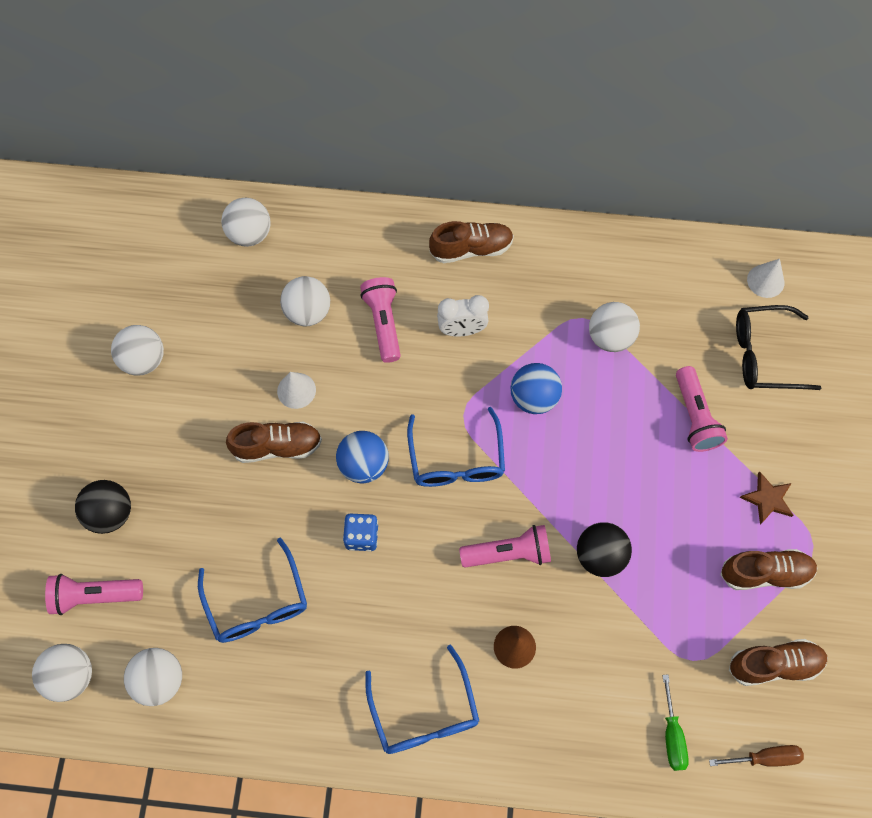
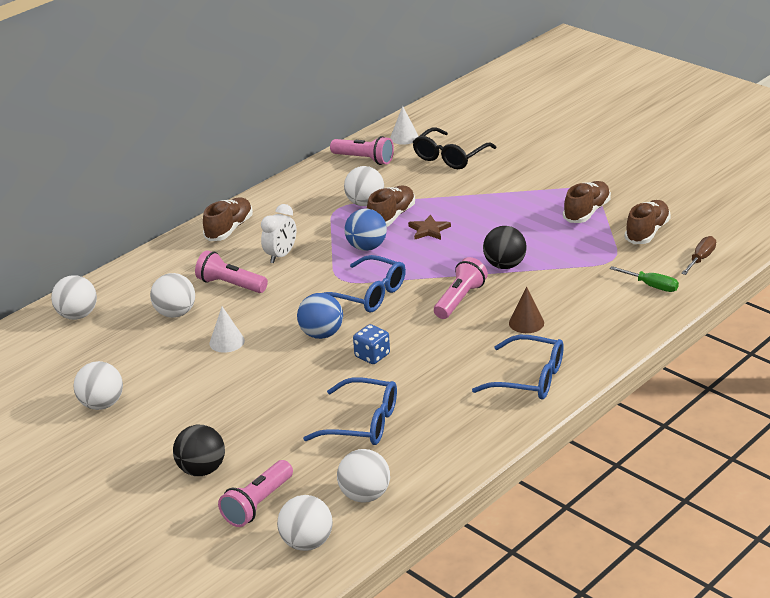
camera: 50 degrees left, 35 degrees down
(277, 446) = (257, 367): brown shoe -> brown shoe (391, 217)
(694, 417) = (457, 195): pink flashlight -> pink flashlight (364, 159)
(767, 499) = (541, 192): brown star -> brown star (429, 230)

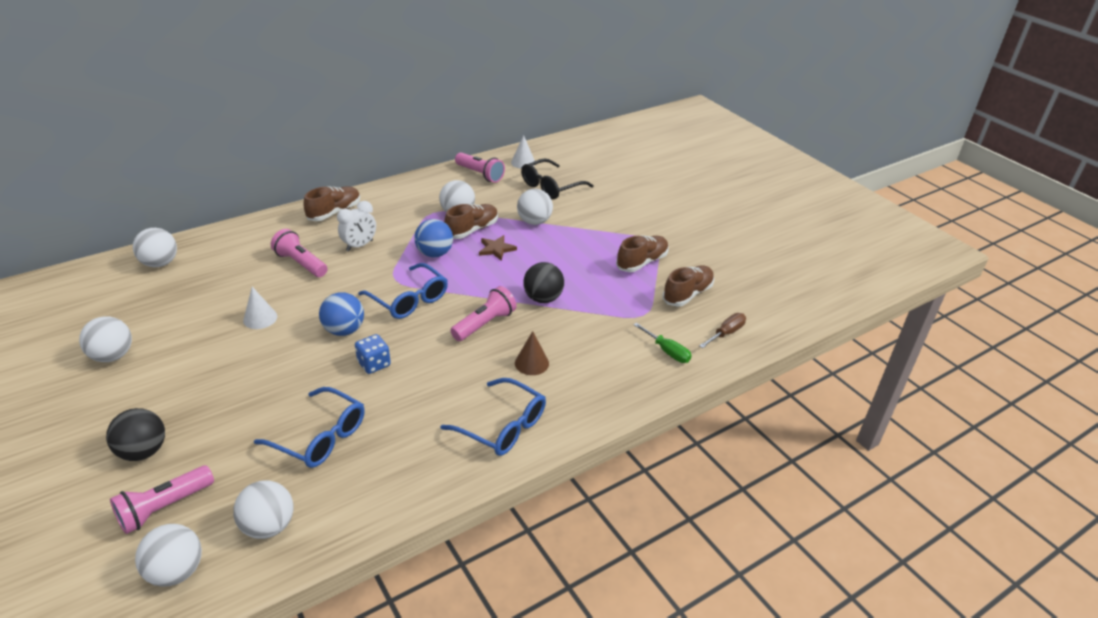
camera: 10 degrees right, 5 degrees up
(175, 313) = (238, 280): white ball -> white ball (534, 222)

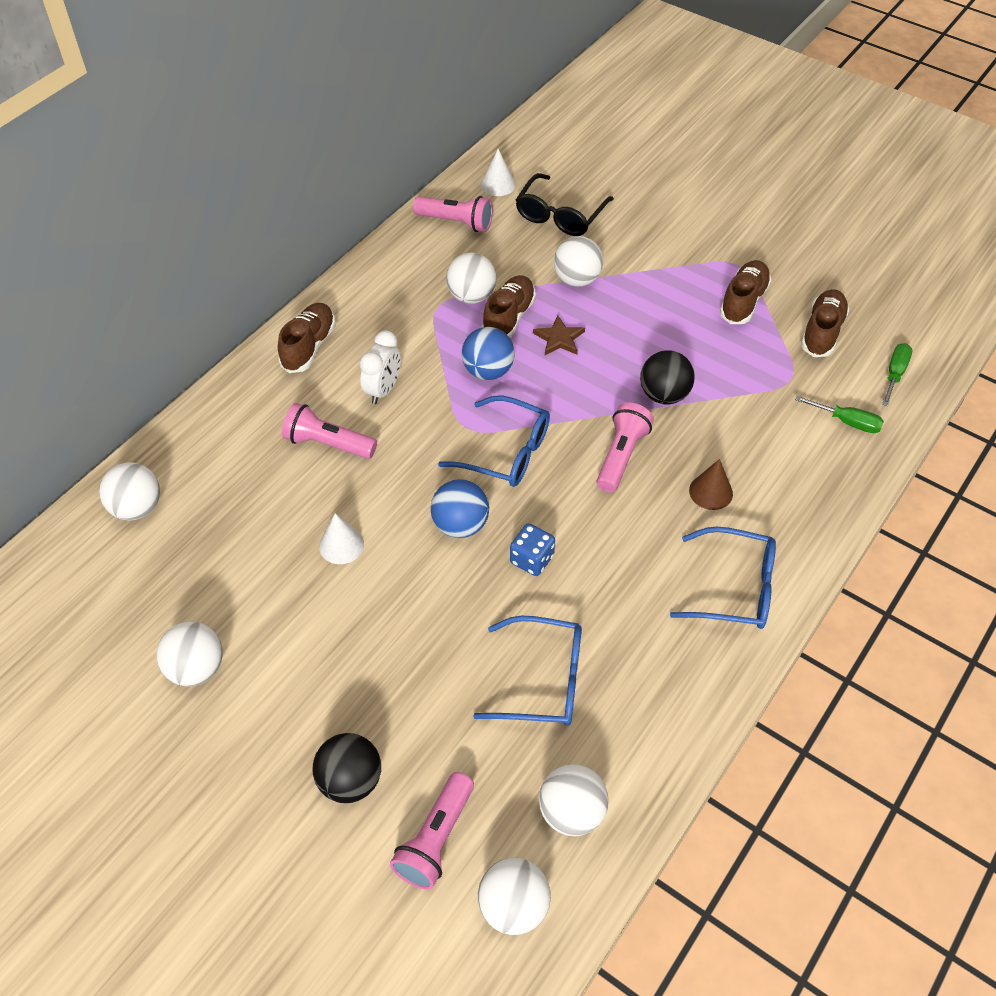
camera: 20 degrees left, 15 degrees up
(726, 333) = (894, 374): brown screwdriver -> green screwdriver

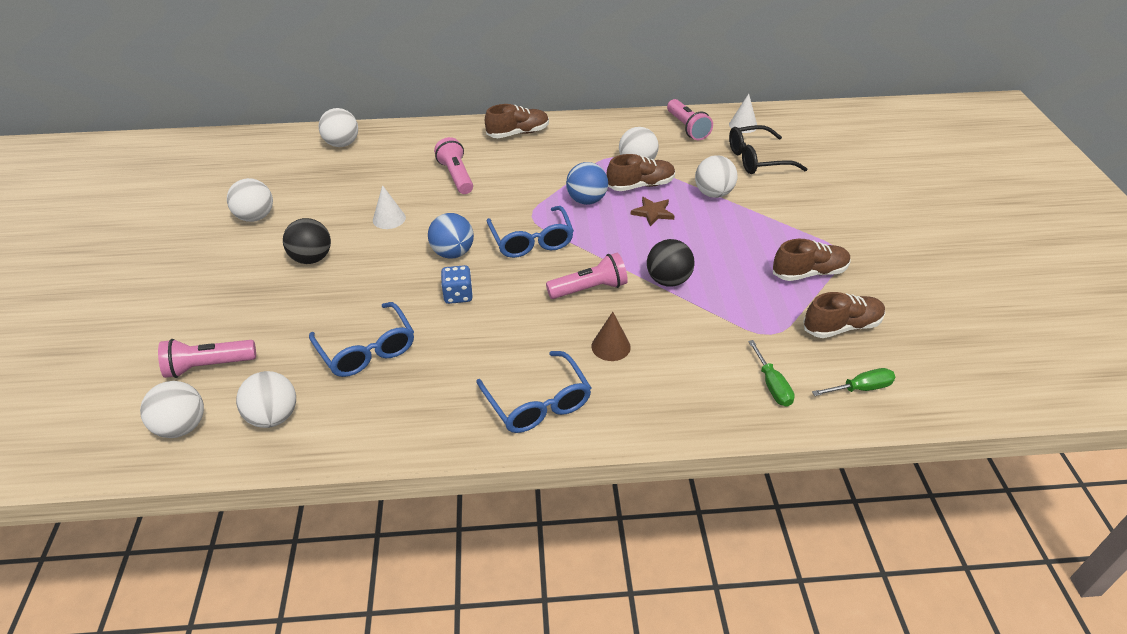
camera: 50 degrees right, 10 degrees down
(350, 781) = (225, 310): black ball -> black ball (312, 258)
(383, 390) = (520, 173): white clock -> none

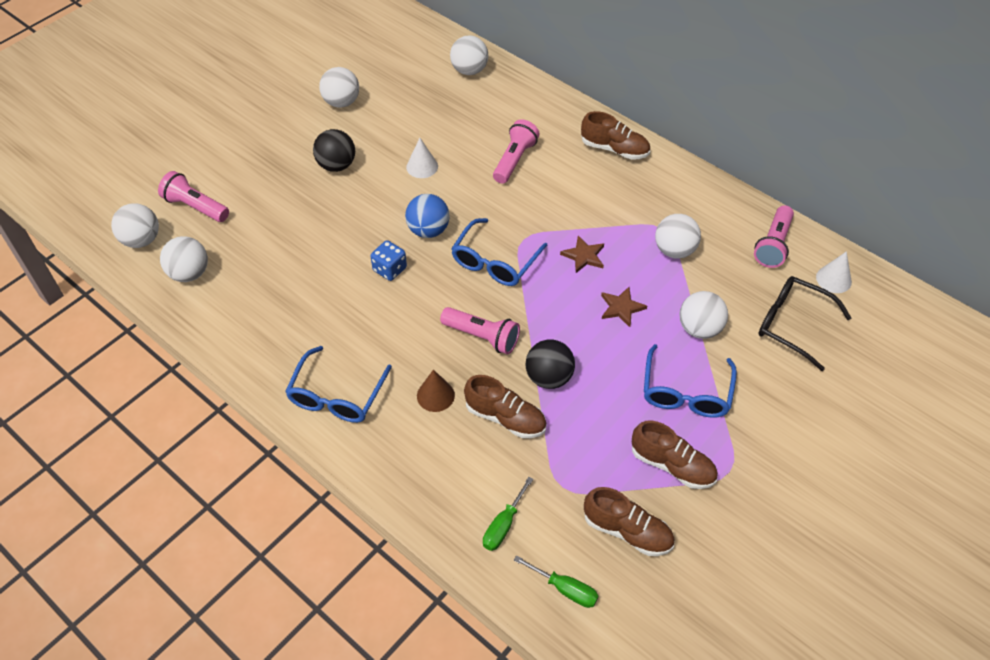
camera: 45 degrees right, 10 degrees up
(367, 350) = (288, 267): blue glasses -> blue glasses (686, 392)
(586, 200) = (584, 256): blue ball -> brown star
(640, 185) = (647, 274): brown shoe -> brown shoe (505, 418)

